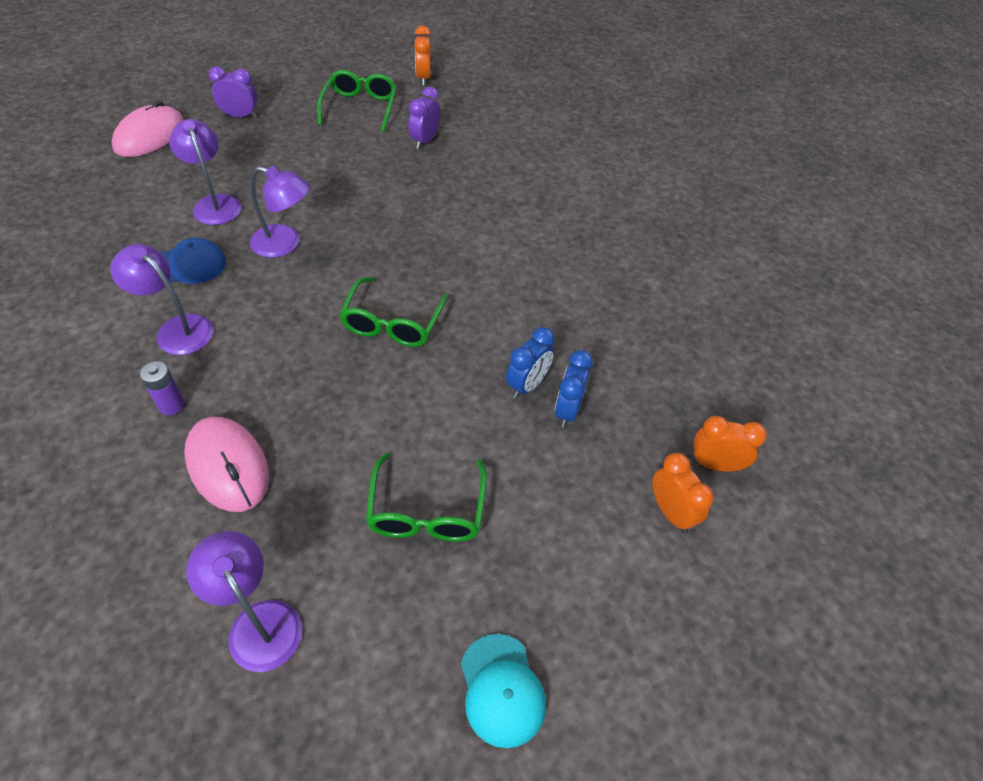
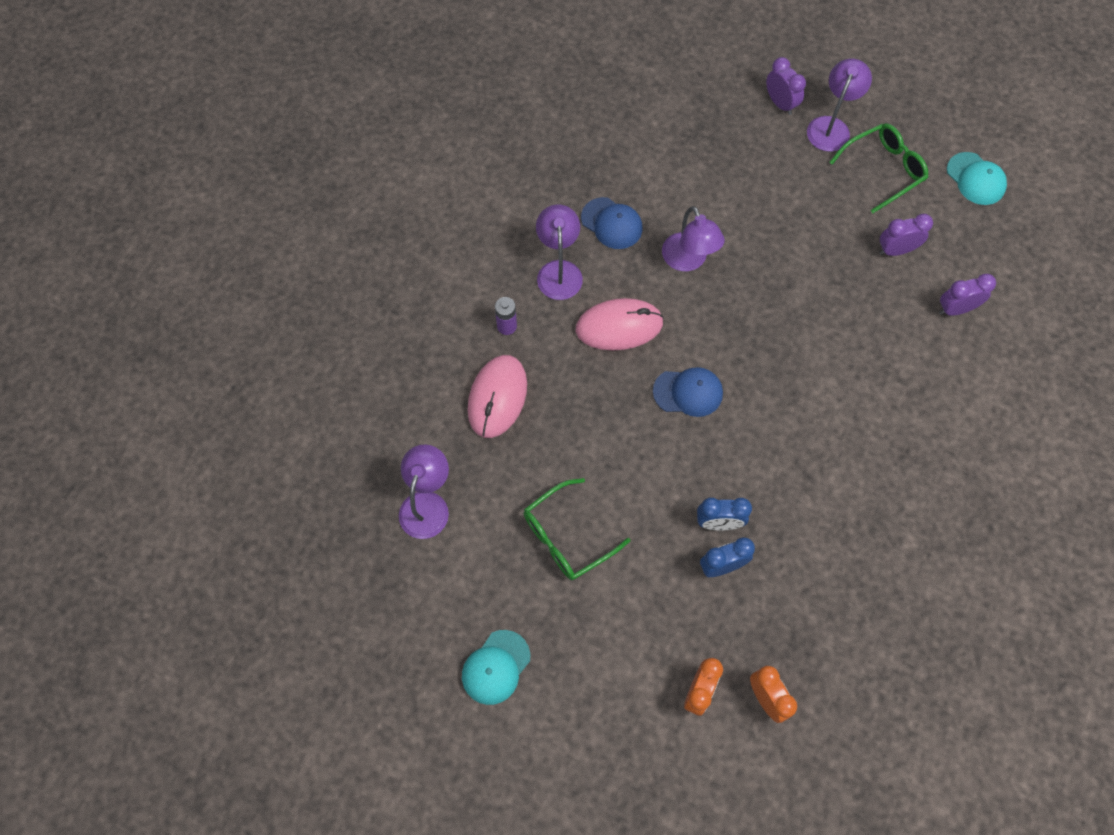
camera: 55 degrees right, 15 degrees up
(150, 136) = (697, 73): pink mouse -> pink mouse (619, 326)
(214, 203) = (678, 181): purple lamp -> purple lamp (831, 126)
(393, 323) = (688, 392): green glasses -> blue cap
(423, 78) = (975, 179): orange clock -> turquoise cap
(502, 145) = (955, 309): none -> purple clock

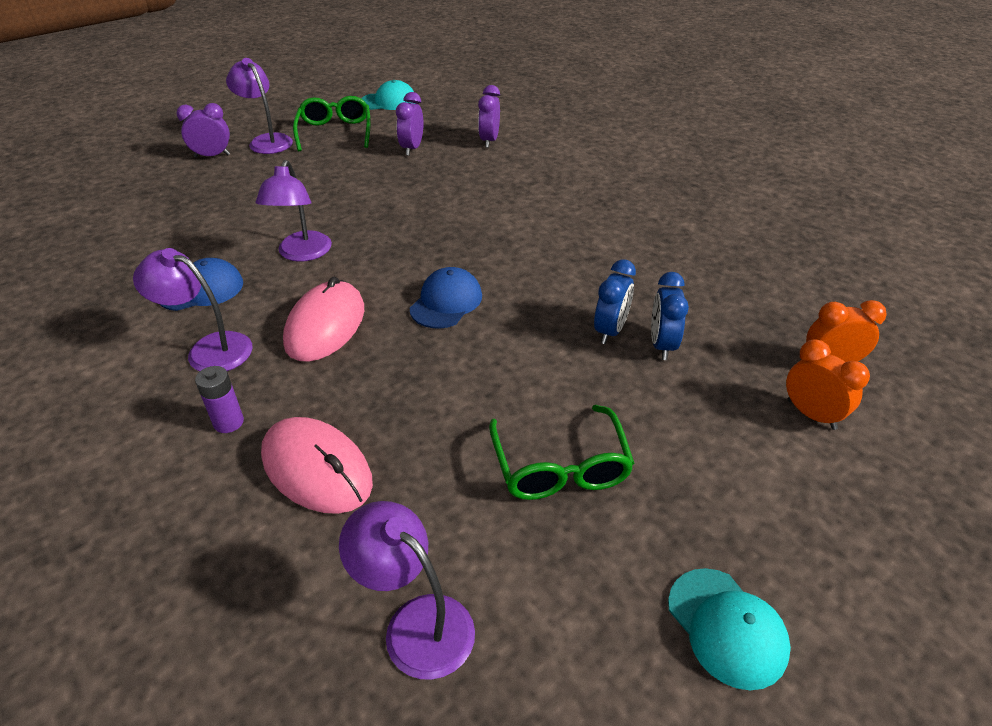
camera: 65 degrees left, 25 degrees down
(688, 260) = (302, 254): purple lamp -> purple lamp turned 90 degrees clockwise

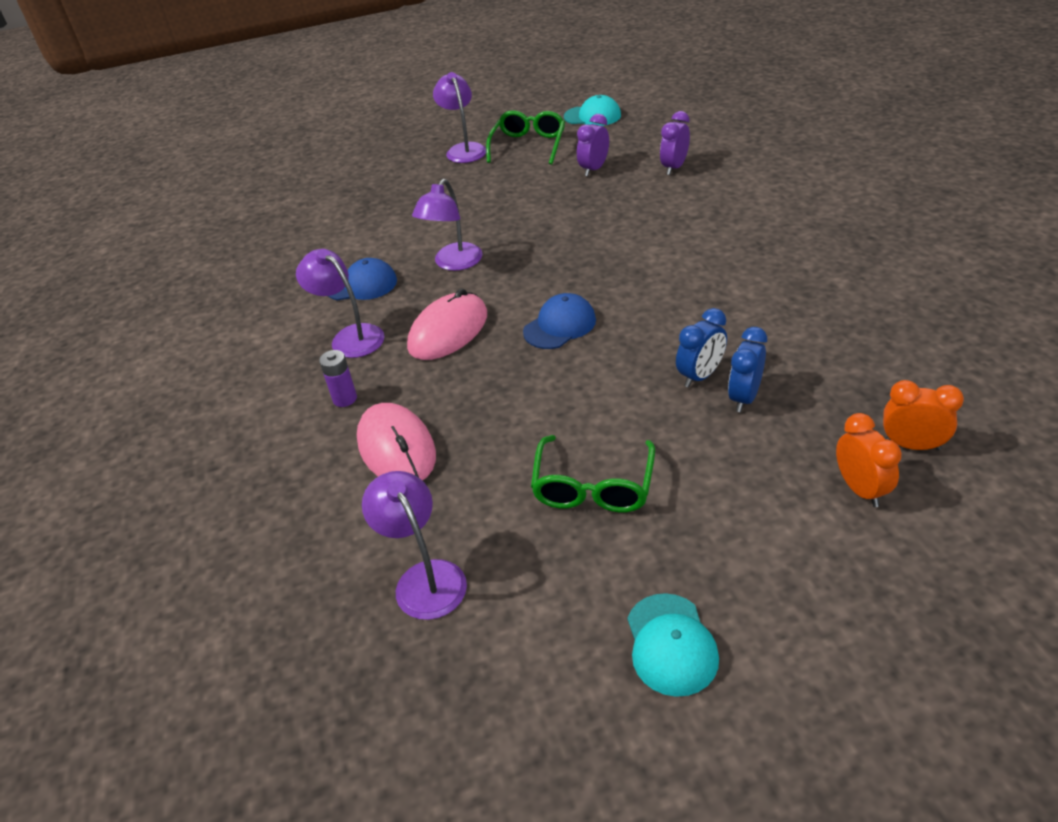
camera: 25 degrees right, 0 degrees up
(212, 156) = (412, 160): purple clock -> none

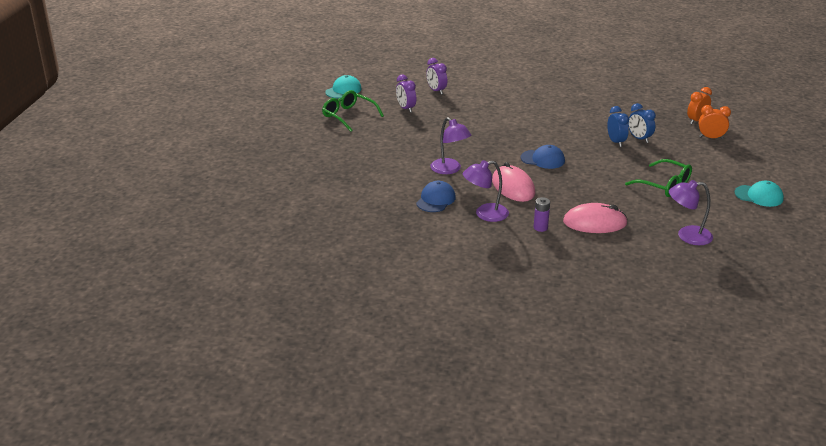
camera: 65 degrees left, 10 degrees down
(463, 149) = (321, 134): purple lamp -> none
(560, 326) = (543, 159): blue cap -> blue cap turned 120 degrees clockwise

